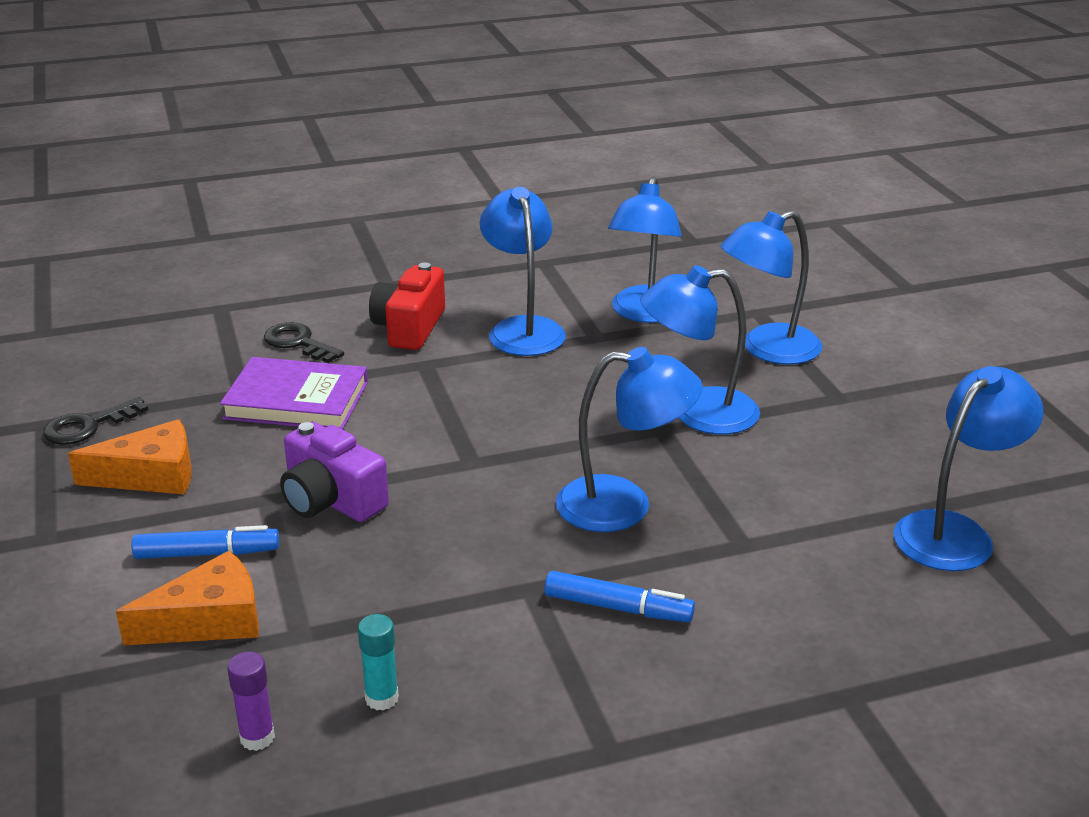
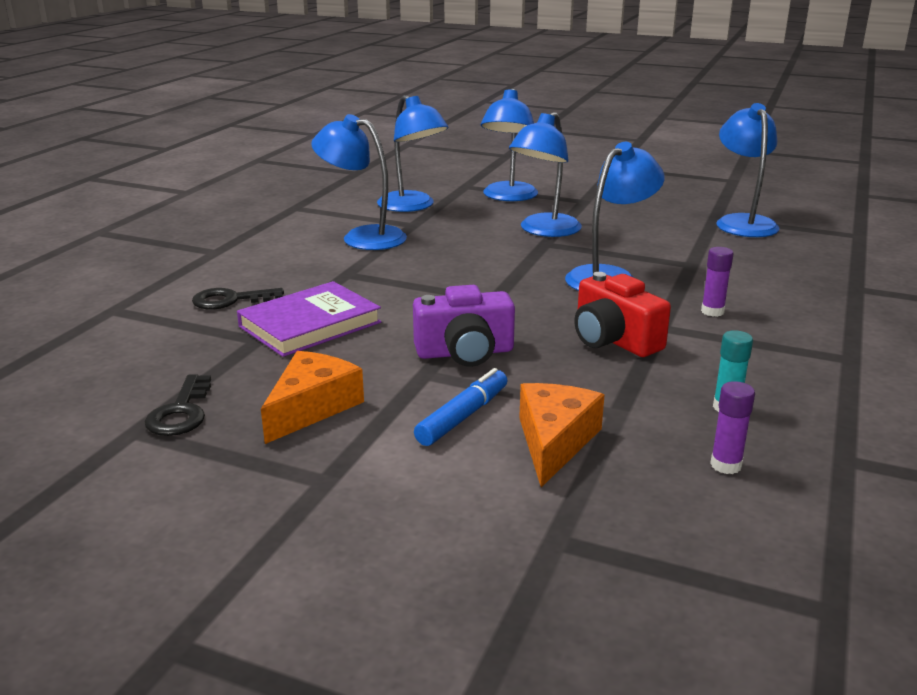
camera: 50 degrees left, 5 degrees down
(409, 328) = (290, 263): red camera -> red camera (613, 340)
(618, 608) = (712, 311): blue marker -> purple glue stick

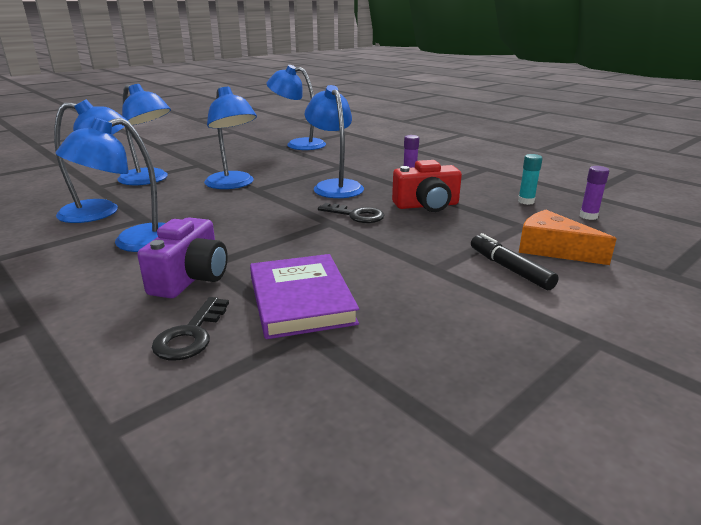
camera: 65 degrees left, 0 degrees up
(181, 412) = (443, 405): black key -> black key (356, 215)
(312, 407) = (468, 326): orange cheese -> none
(463, 416) = (509, 269): blue marker -> black marker
(465, 353) = (411, 249): purple camera -> purple camera (191, 278)

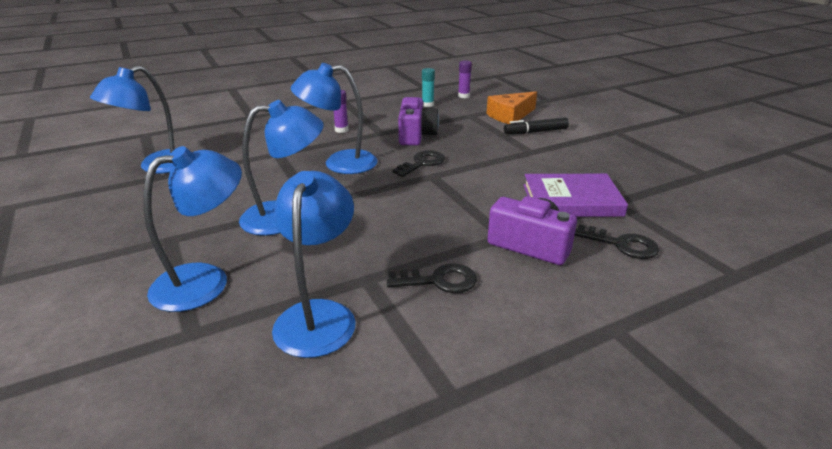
camera: 75 degrees left, 5 degrees up
(134, 242) = (439, 281): blue lamp -> black key
(427, 205) = (416, 135): red camera -> purple camera

